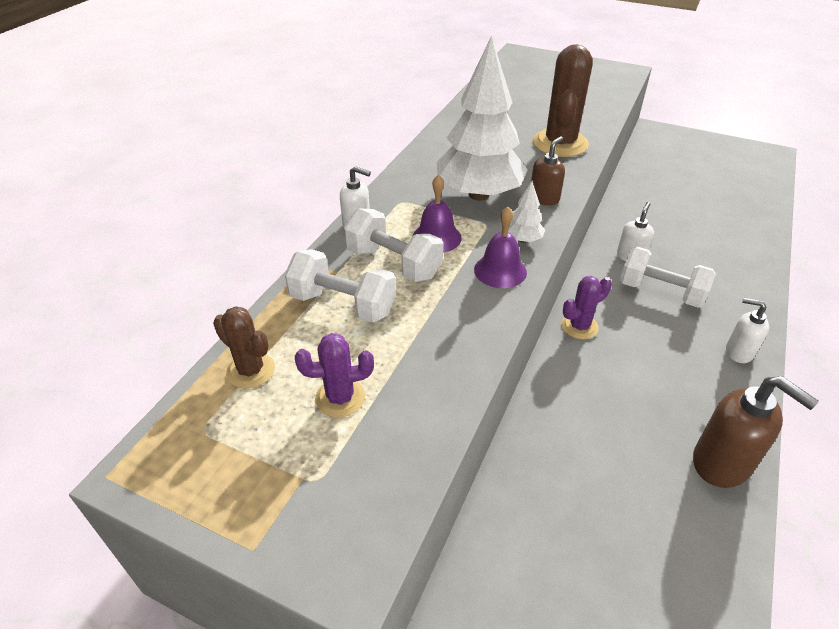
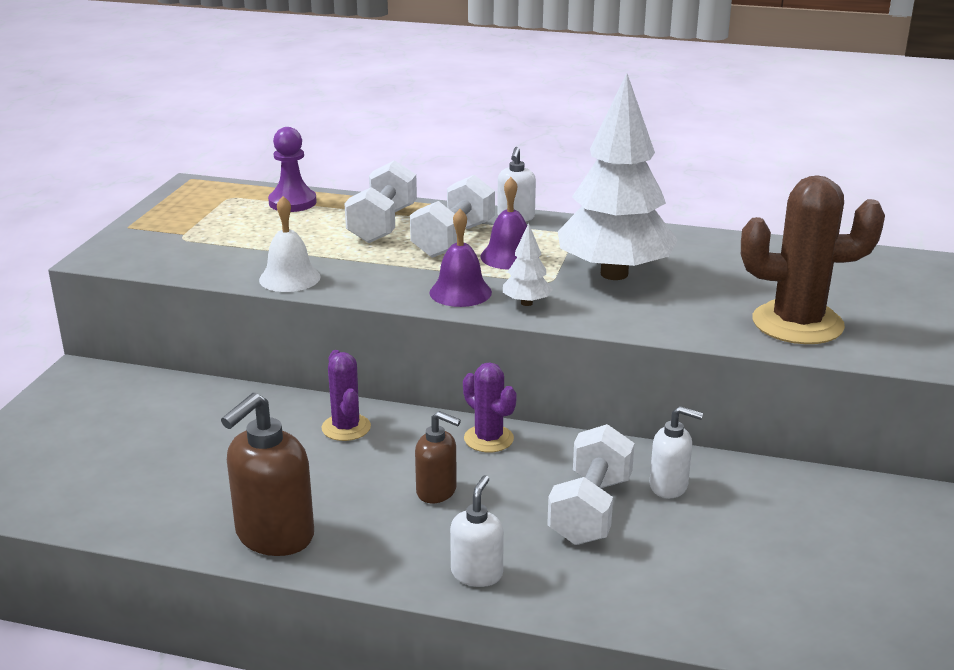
camera: 80 degrees right, 15 degrees down
(251, 370) = (292, 202): brown cactus -> purple pawn
(340, 398) = (264, 236): purple cactus -> purple cactus (346, 428)
(453, 379) = (289, 278): none -> white bell
(544, 198) = (629, 314): brown soap dispenser -> brown soap dispenser (437, 491)

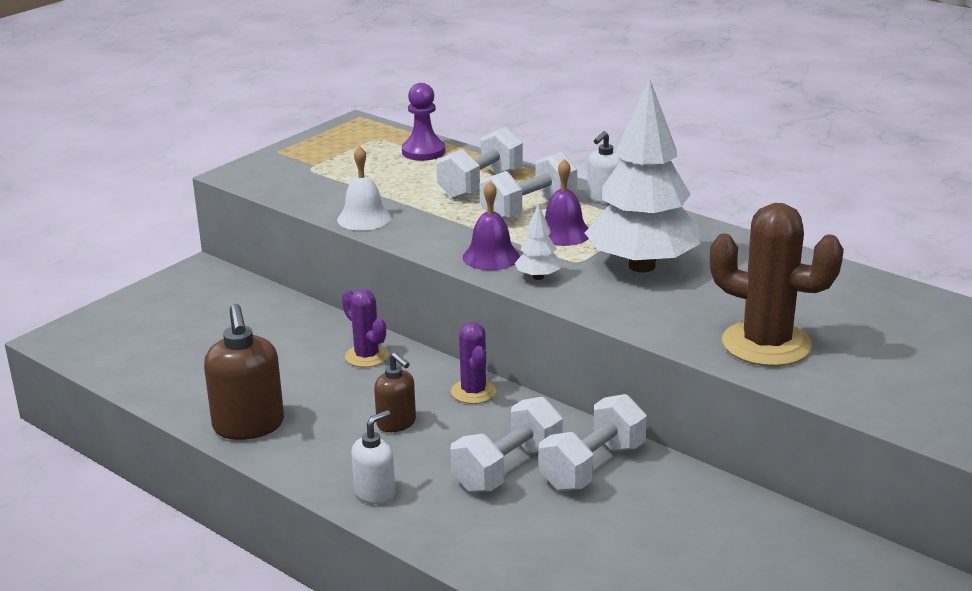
camera: 25 degrees right, 0 degrees up
(274, 536) = (249, 426): brown soap dispenser -> brown soap dispenser turned 75 degrees counterclockwise
(346, 428) = (366, 356): purple cactus -> purple cactus turned 45 degrees counterclockwise
(669, 486) = (592, 467): white soap dispenser -> white dumbbell

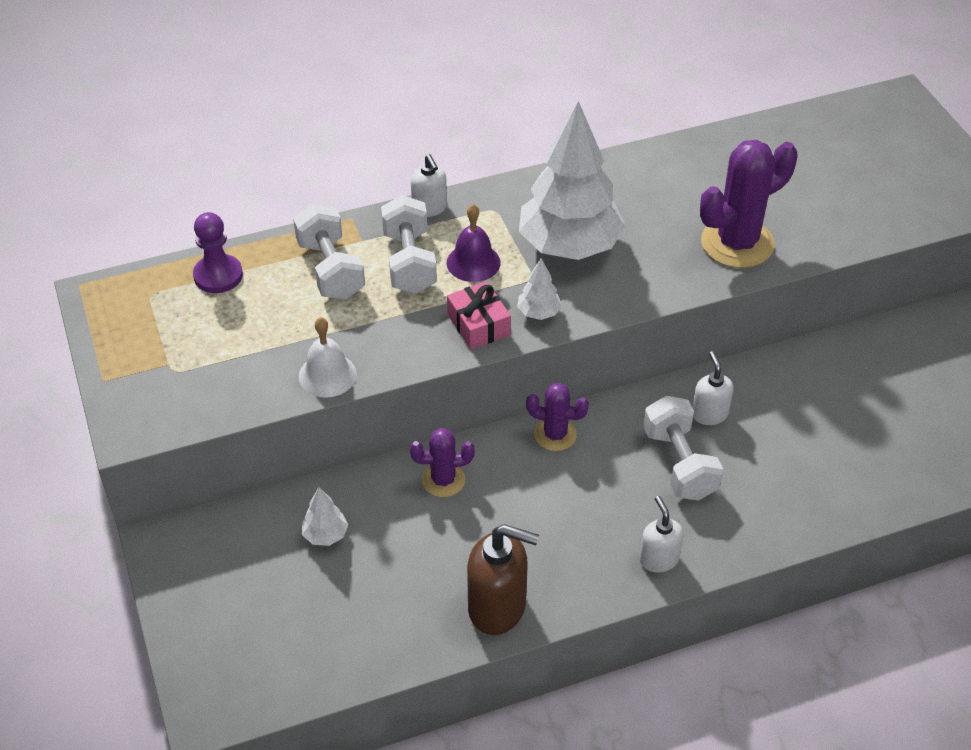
camera: 60 degrees left, 20 degrees up
(261, 326) = (325, 535): none -> white tree
(396, 423) = (567, 504): brown soap dispenser -> none
(491, 257) = (478, 324): purple bell -> pink gift
(592, 467) = (709, 414): white dumbbell -> white soap dispenser
(766, 344) = (737, 243): brown cactus -> purple cactus

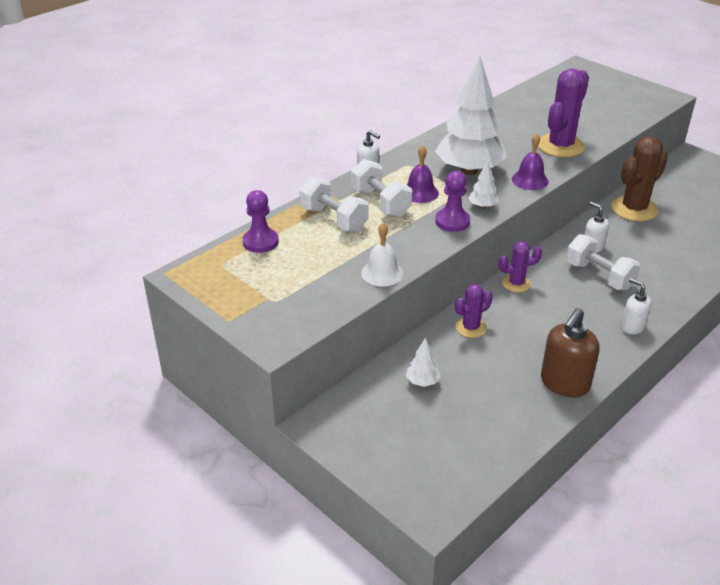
camera: 25 degrees left, 10 degrees down
(478, 324) = (452, 221): pink gift -> purple pawn
(498, 607) = (564, 384): brown soap dispenser -> brown soap dispenser turned 135 degrees clockwise
(641, 290) = (530, 180): none -> purple bell
(826, 370) = (634, 209): none -> brown cactus

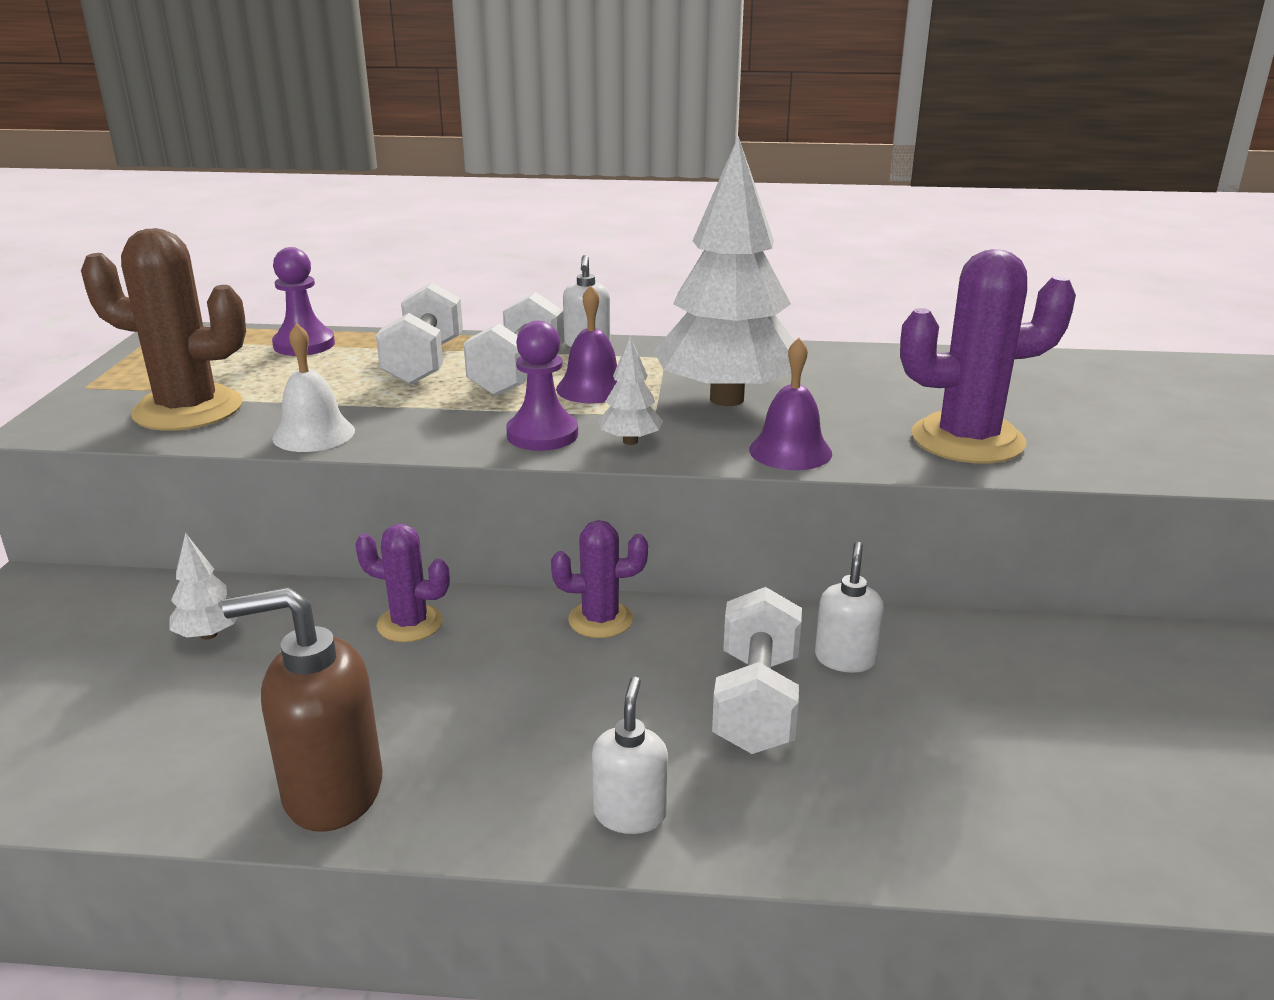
camera: 50 degrees right, 10 degrees down
(516, 283) = (600, 620): purple cactus -> purple cactus turned 45 degrees counterclockwise
(634, 209) = (1071, 659): brown cactus -> brown cactus (188, 410)

